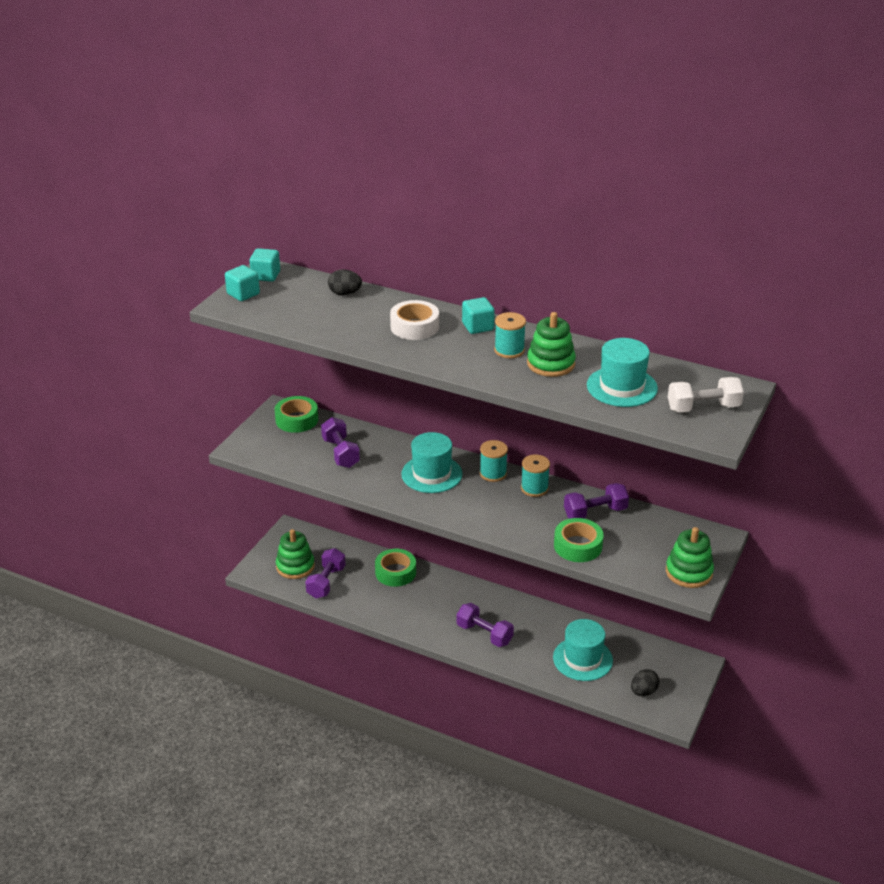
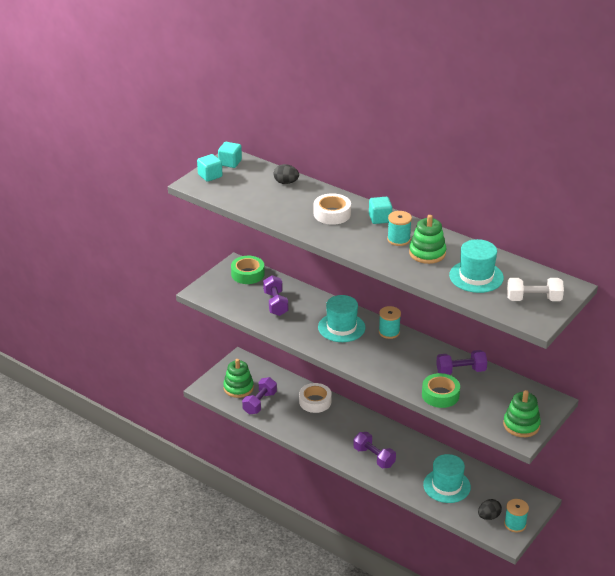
camera: 10 degrees right, 0 degrees up
(395, 572) = (315, 401): green tape -> white tape
(534, 488) = (418, 347): turquoise spool -> turquoise spool (515, 524)

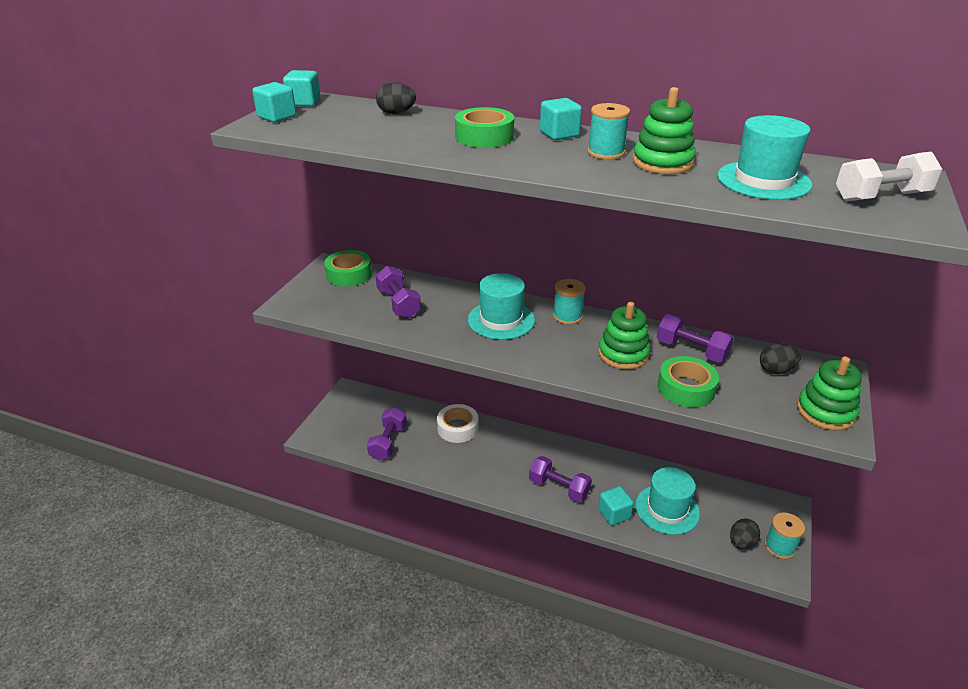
camera: 15 degrees left, 0 degrees up
(238, 388) = (355, 428): green stacking toy -> green stacking toy (623, 354)
(332, 214) = (484, 136): white tape -> green tape
(406, 481) = (614, 514): none -> turquoise cube
(460, 371) = (691, 350): purple dumbbell -> purple dumbbell turned 60 degrees clockwise
(509, 394) = (776, 370): none -> black egg

